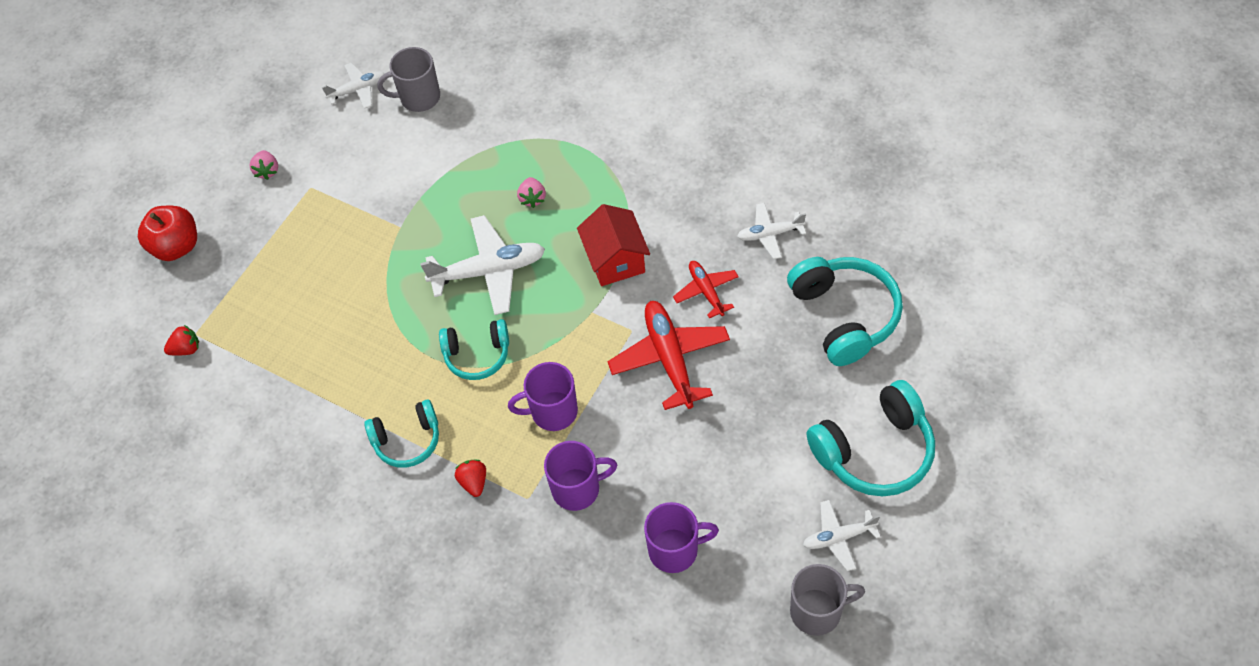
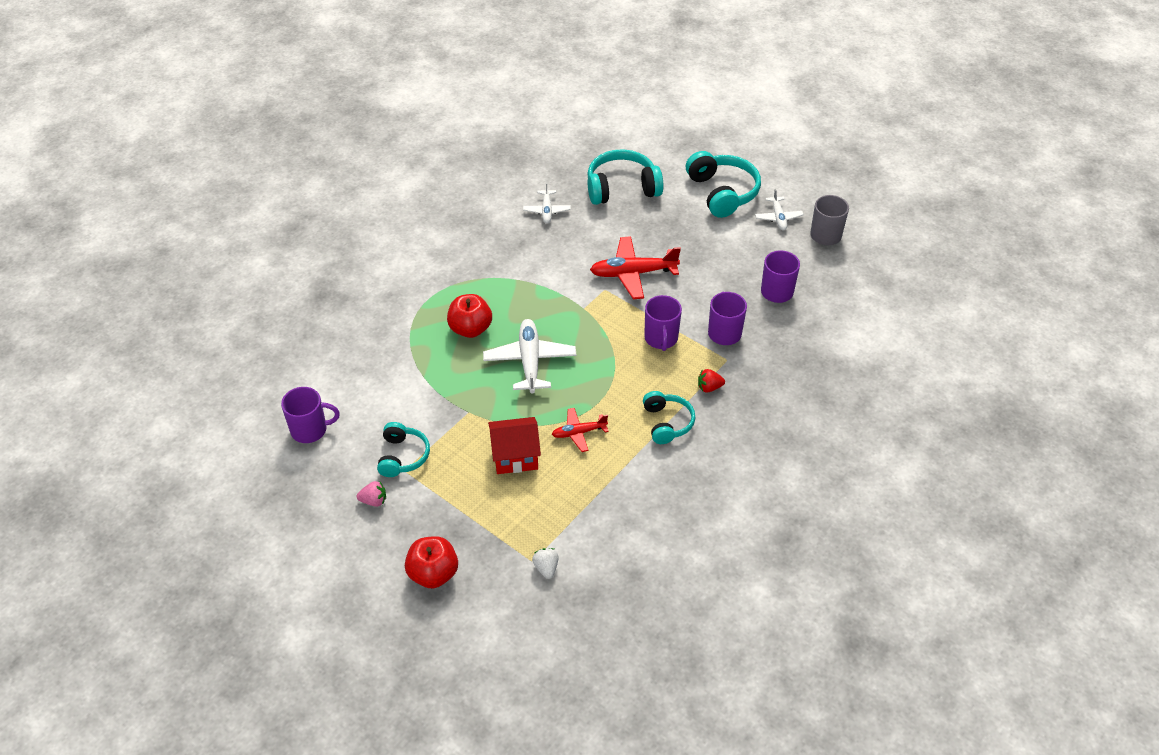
camera: 85 degrees left, 10 degrees down
(186, 349) = (546, 568): red strawberry -> white strawberry
(358, 90) = (310, 430): white plane -> purple mug
(419, 97) = (338, 389): grey mug -> none
(477, 355) = (603, 375): turquoise headphones -> turquoise headphones (402, 456)
(532, 198) = (470, 329): pink strawberry -> red apple
(615, 260) = (542, 290): red house -> red house (515, 456)
(706, 291) = (584, 248): red plane -> red plane (579, 433)

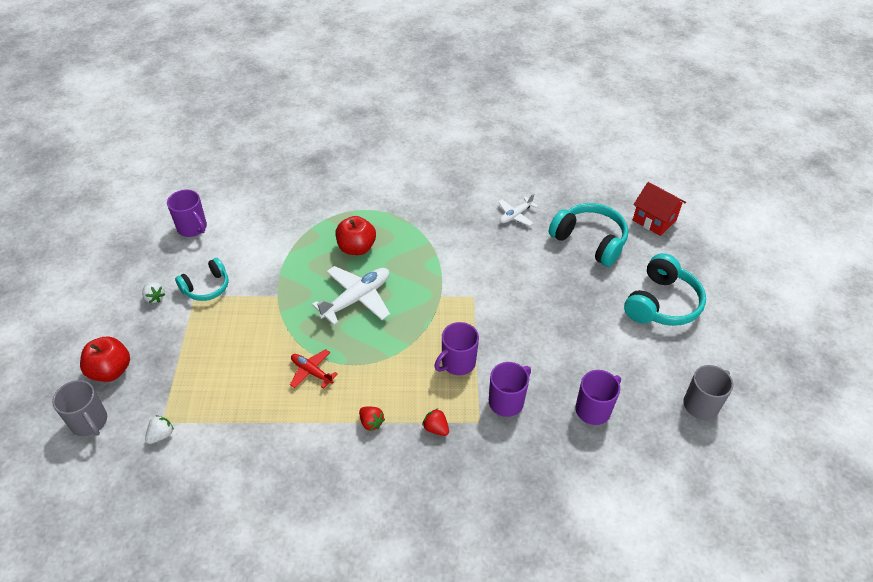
camera: 50 degrees right, 0 degrees up
(374, 501) = (155, 297): pink strawberry -> white strawberry
(480, 615) = (89, 422): none -> grey mug
(515, 456) = (256, 348): red house -> red house (654, 220)
(633, 273) = (508, 303): red plane -> none
(667, 423) = (371, 422): turquoise headphones -> red strawberry
(778, 217) = (680, 358): white plane -> none

